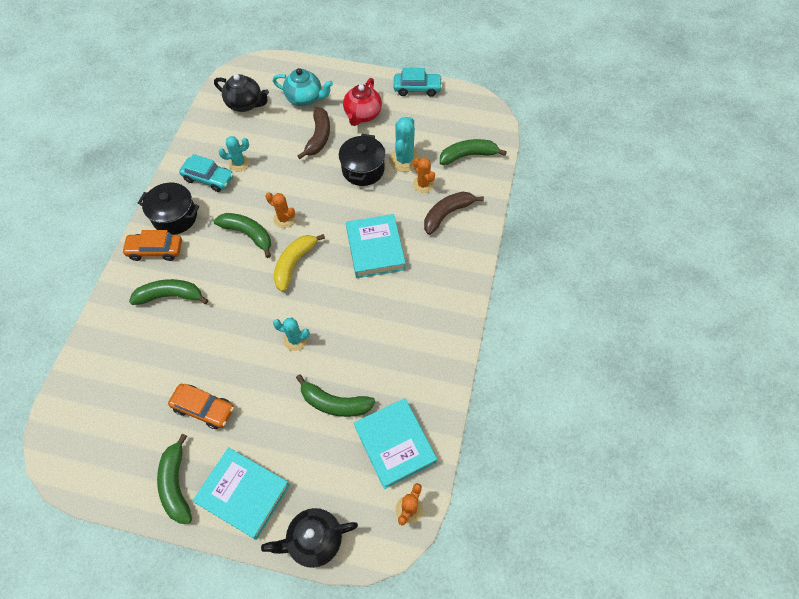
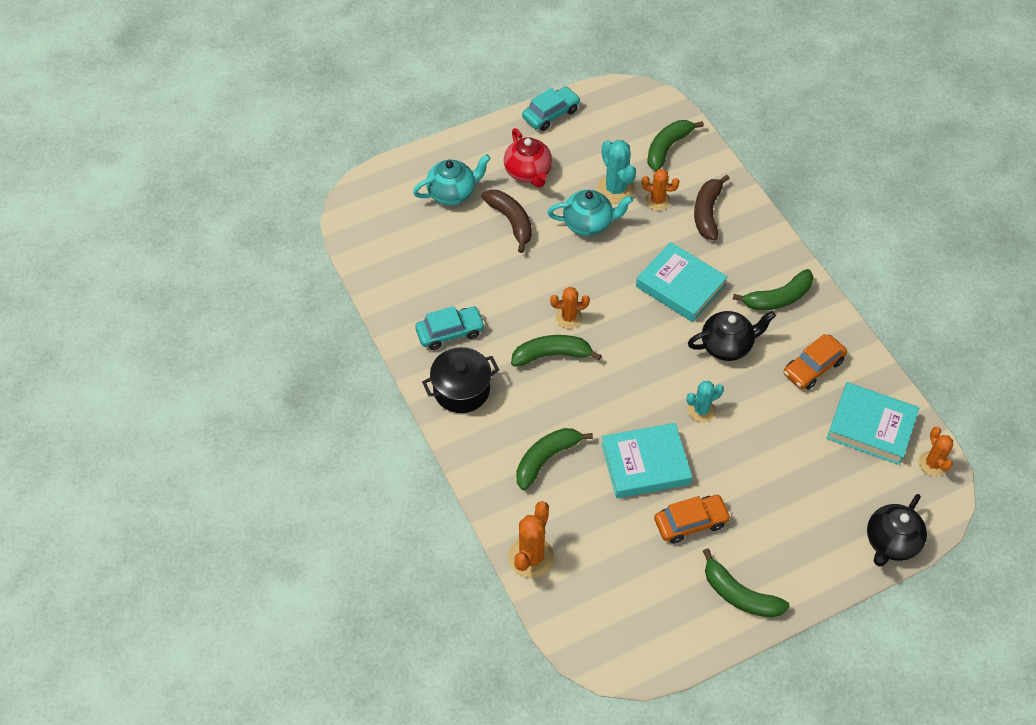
camera: 40 degrees left, 5 degrees down
(92, 349) = (531, 557): none -> orange cactus
(155, 250) = (481, 432): orange car -> orange car (813, 367)
(239, 163) = (463, 298): turquoise cactus -> none
(243, 494) = (800, 556): turquoise book -> turquoise book (645, 464)
(245, 104) = (398, 238): black teapot -> black teapot (727, 346)
(294, 264) = (624, 349): yellow banana -> none
(334, 403) = (791, 434): green banana -> green banana (778, 298)
(363, 170) = (588, 224): black pot -> turquoise teapot

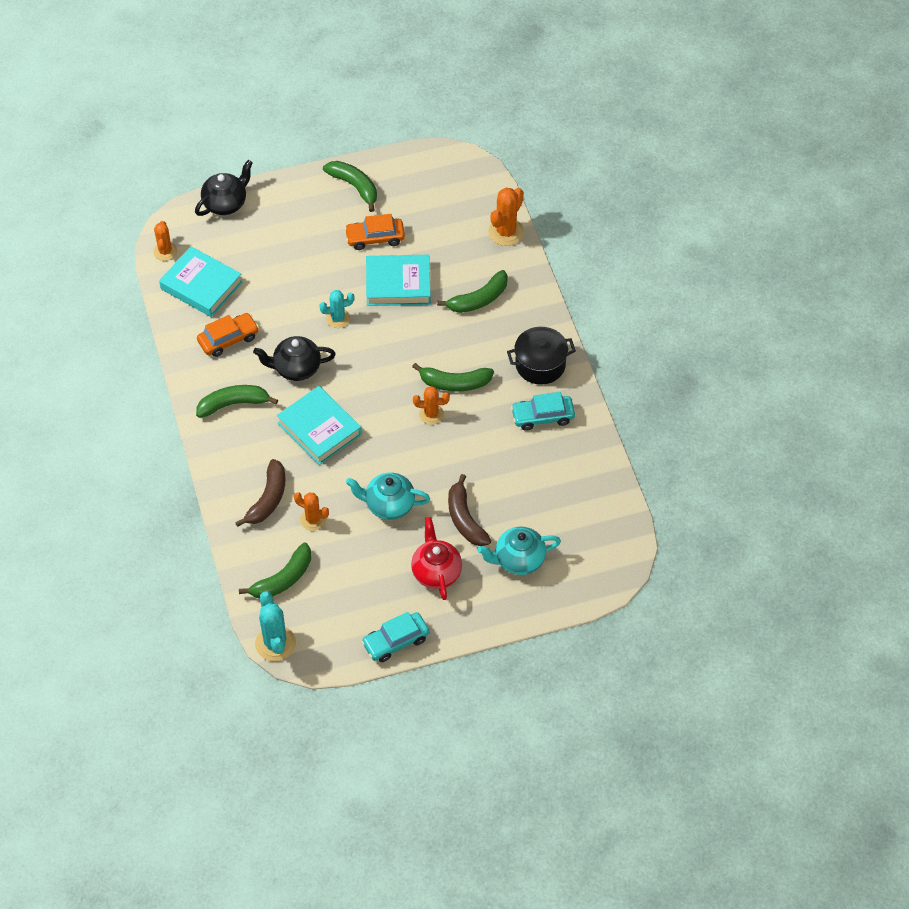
camera: 170 degrees left, 0 degrees up
(615, 189) = (351, 539): turquoise cactus -> turquoise cactus (275, 643)

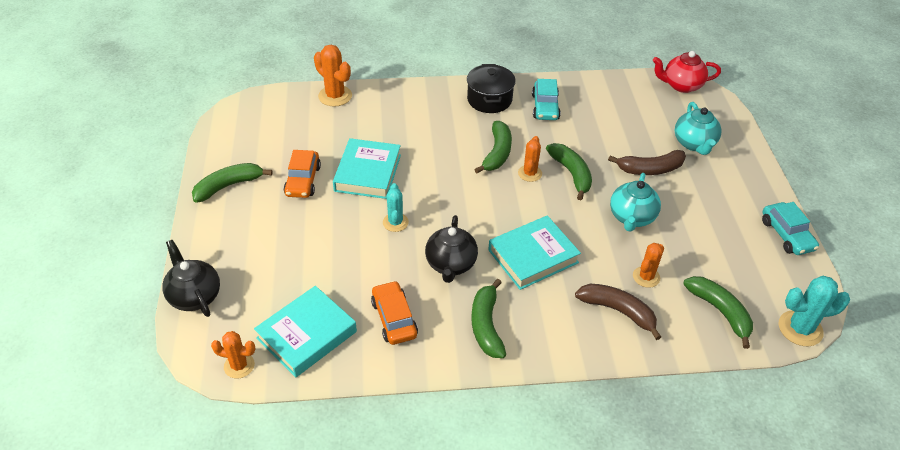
camera: 80 degrees left, 10 degrees down
(436, 572) = (708, 196): red teapot -> red teapot (681, 85)
(479, 299) = (406, 124): green banana -> green banana (571, 174)

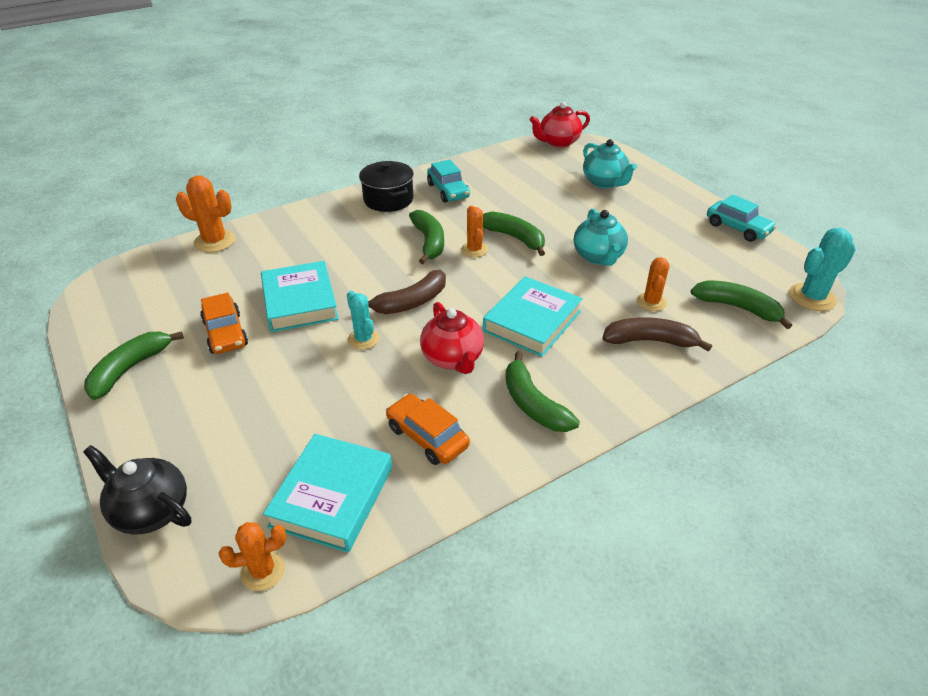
camera: 25 degrees left, 5 degrees down
(451, 264) = (453, 358): black teapot -> red teapot
(650, 169) = (583, 213): brown banana -> brown banana (411, 302)

